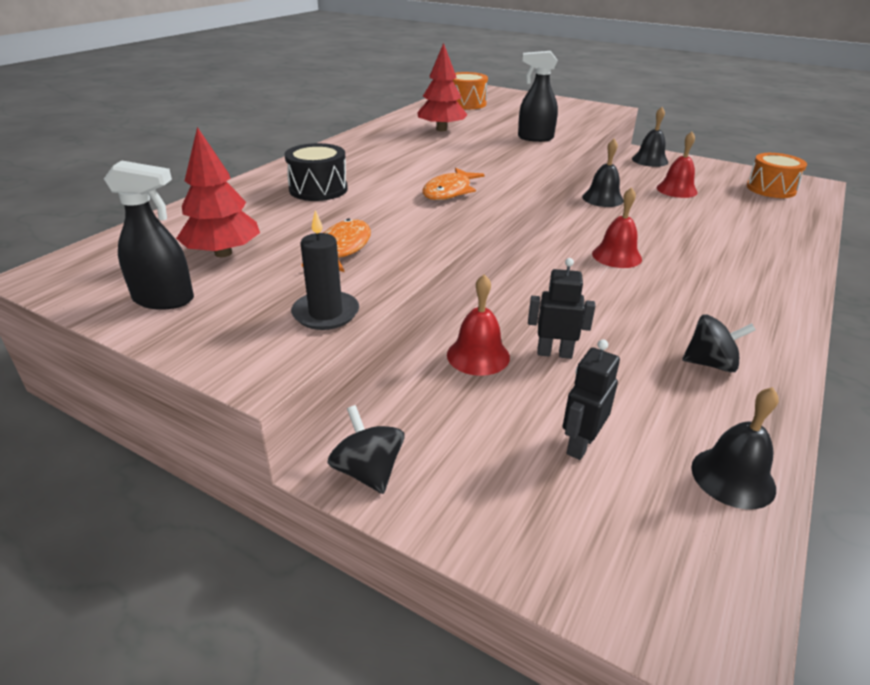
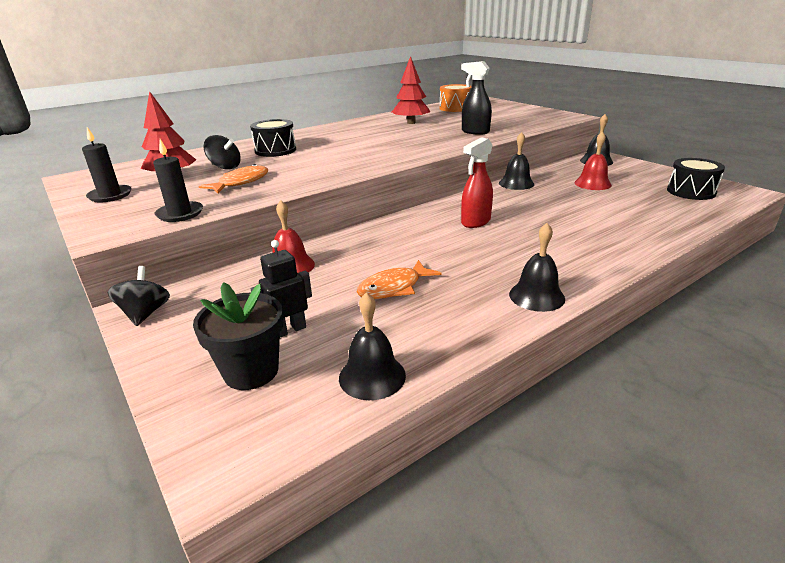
camera: 25 degrees right, 5 degrees down
(164, 300) = (110, 195): black spray bottle -> black candle
(449, 191) = (358, 159): orange fish -> orange fish (394, 288)
(554, 353) = (344, 274): black robot -> none
(602, 512) = (251, 371): none -> black flower pot
(616, 256) = (475, 222): red bell -> red spray bottle
(710, 364) = (456, 302): black spinning top -> black spinning top (225, 167)
(771, 189) = (691, 191): orange drum -> black drum
(773, 338) = (536, 296): none -> black bell

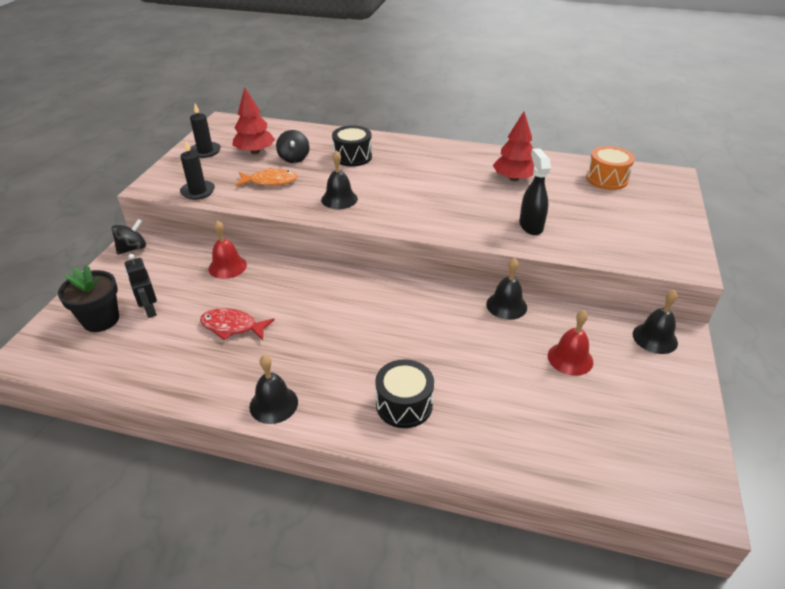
camera: 50 degrees right, 10 degrees up
(289, 330) = (150, 310): black robot -> black robot turned 135 degrees counterclockwise
(372, 376) = (122, 368): black bell -> black bell (339, 199)
(394, 288) = (232, 327): orange fish -> red fish
(475, 222) = (383, 318): red spray bottle -> none
(691, 191) = (639, 447): black drum -> black drum (404, 405)

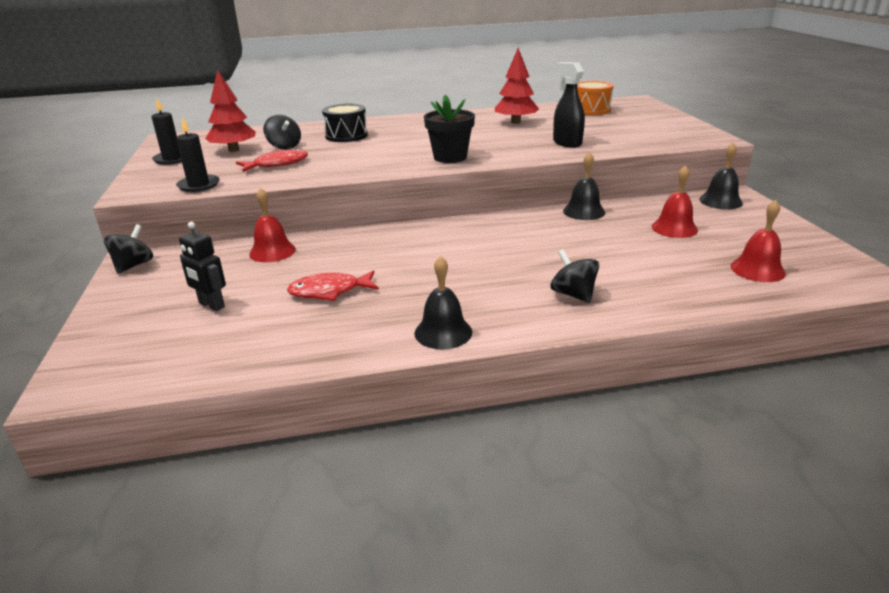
camera: 25 degrees left, 10 degrees down
(101, 320) = (152, 329): black flower pot -> black flower pot (450, 157)
(270, 181) = (277, 164): orange fish -> red fish
(339, 199) = (368, 161): black bell -> none
(404, 405) = (573, 294): black drum -> black spinning top
(596, 443) = (757, 269): none -> red bell

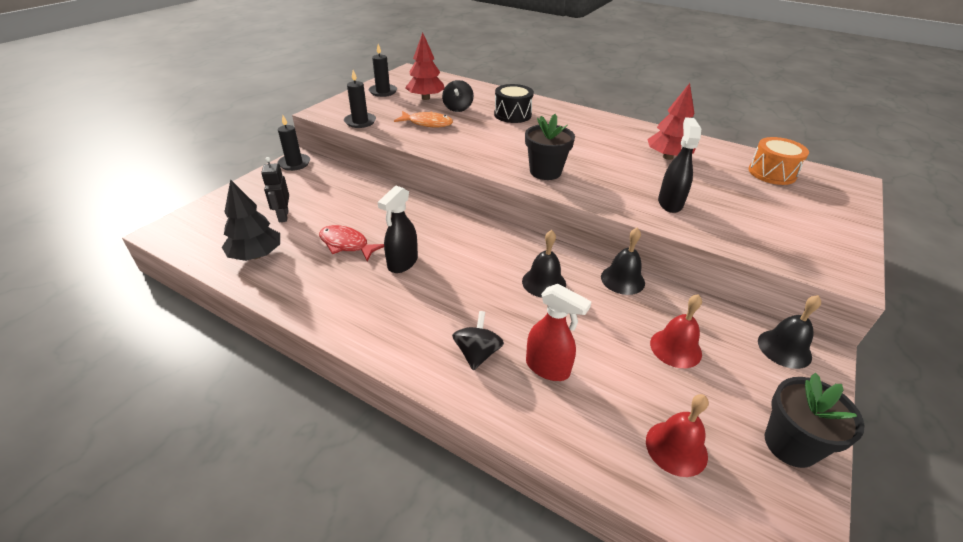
camera: 40 degrees right, 10 degrees up
(134, 265) = (294, 163): black spinning top -> black candle
(244, 344) = (256, 255): none -> black tree
(272, 251) = (366, 192): red bell -> none
(277, 164) = (427, 123): red fish -> orange fish
(409, 278) = (402, 263): none -> black spray bottle
(443, 332) = (351, 322): black bell -> black bell (544, 282)
(629, 276) = (548, 368): none -> red spray bottle
(794, 238) = (790, 444): none -> black flower pot

